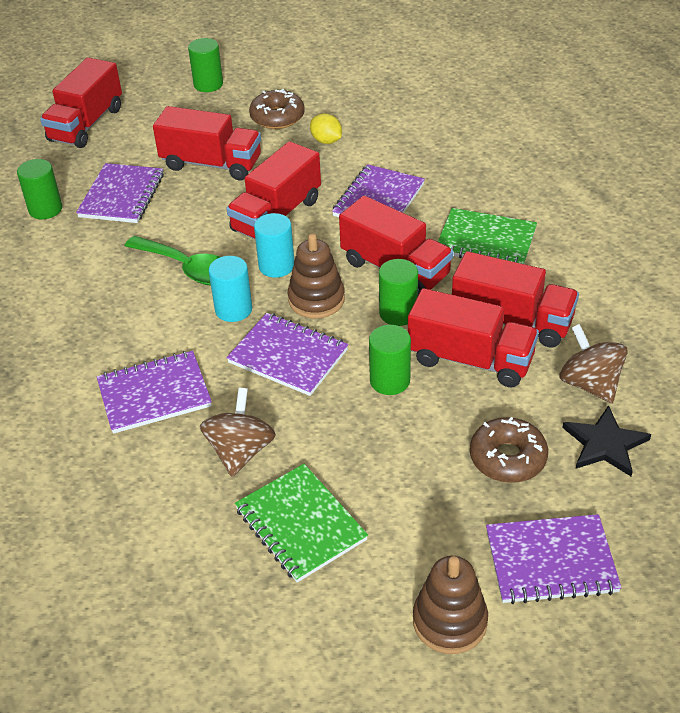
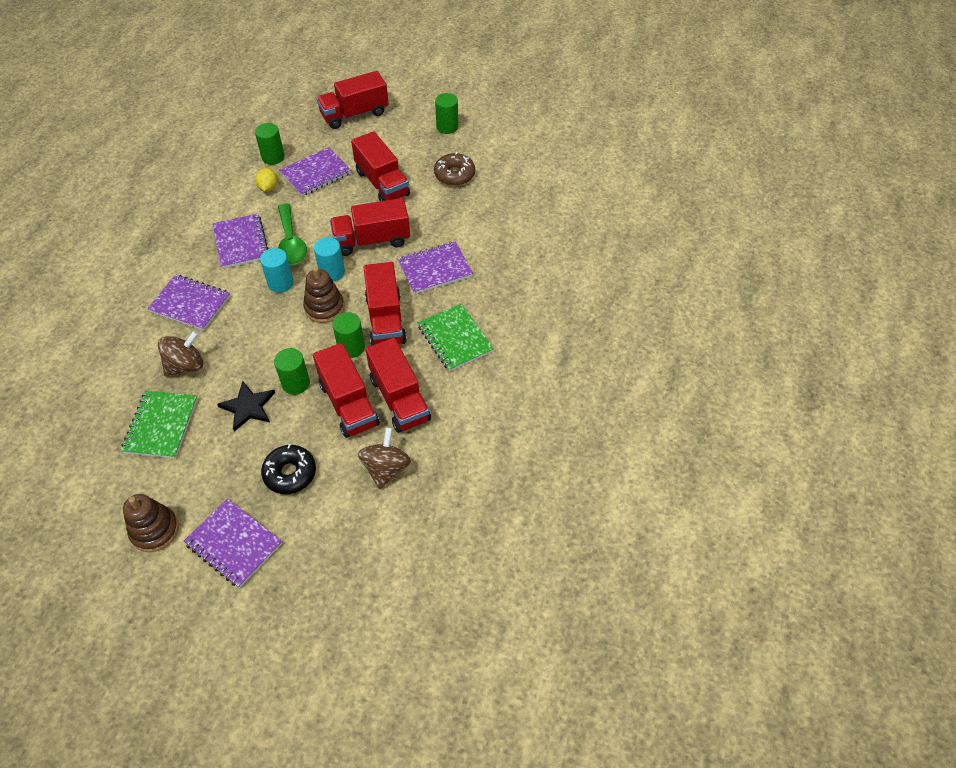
camera: 40 degrees right, 10 degrees up
(288, 356) = (270, 330): purple notebook -> purple notebook (241, 243)
(326, 141) = (459, 209): yellow lemon -> yellow lemon (268, 188)
(507, 458) = (290, 473): brown donut -> black donut
(605, 444) = (345, 508): black star -> black star (248, 407)

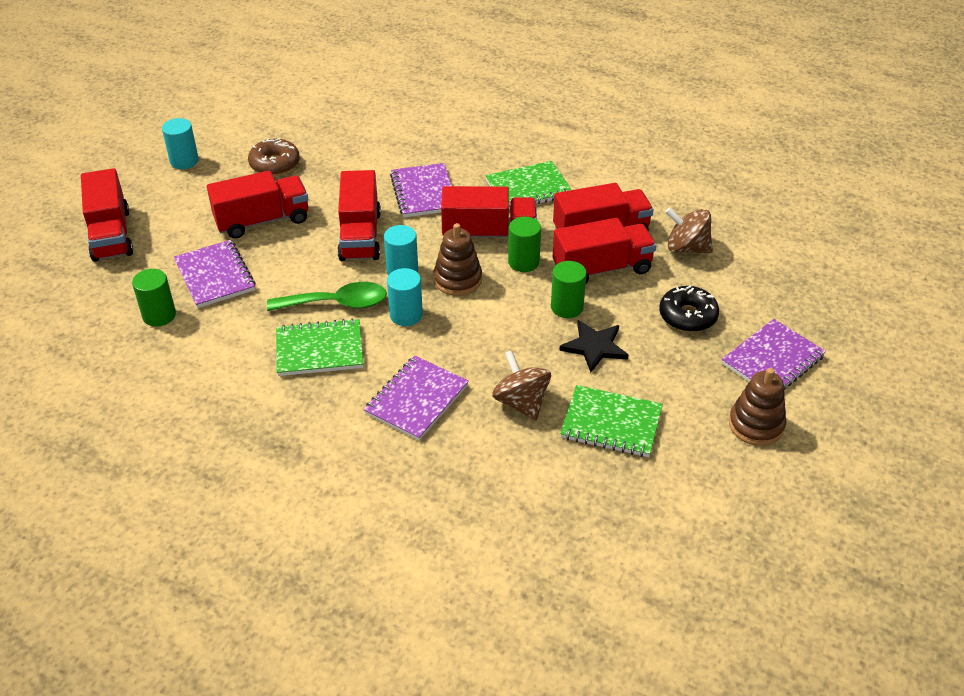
camera: 80 degrees left, 10 degrees down
(241, 243) = (319, 350): purple notebook -> green notebook
(268, 188) = (221, 322): yellow lemon -> none
(447, 127) = (184, 161): green cylinder -> turquoise cylinder

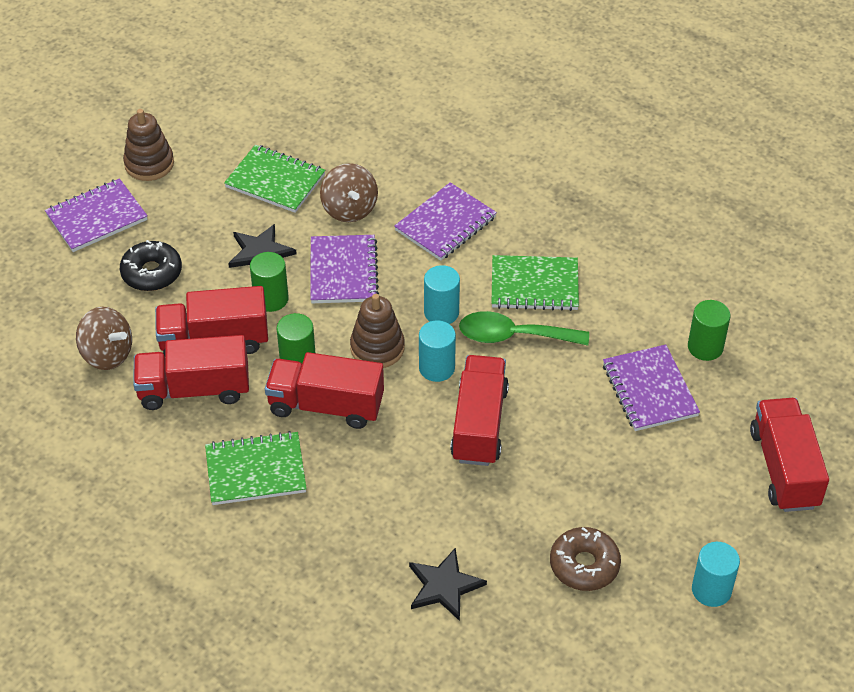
camera: 170 degrees left, 5 degrees up
(262, 220) = (598, 465): red truck -> none
(373, 143) = (444, 586): none -> black star
(424, 192) = (390, 483): purple notebook -> purple notebook (343, 271)

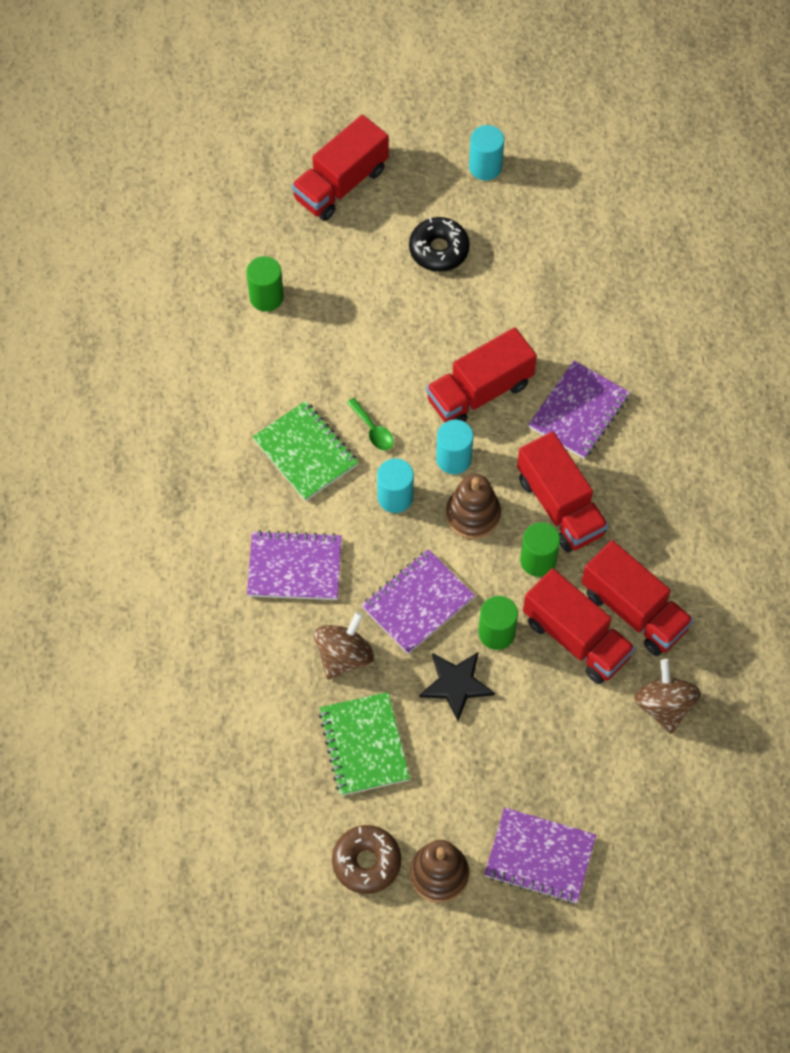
camera: 130 degrees left, 15 degrees up
(152, 273) = (555, 751): black donut -> black donut (439, 250)
(255, 470) = (660, 505): green notebook -> none
(444, 586) = (633, 316): black star -> none
(513, 336) = (373, 430): green spoon -> green spoon, size x0.54
(584, 565) = (536, 248): brown donut -> brown donut (366, 862)
(649, 390) = (343, 306): purple notebook -> purple notebook (578, 411)

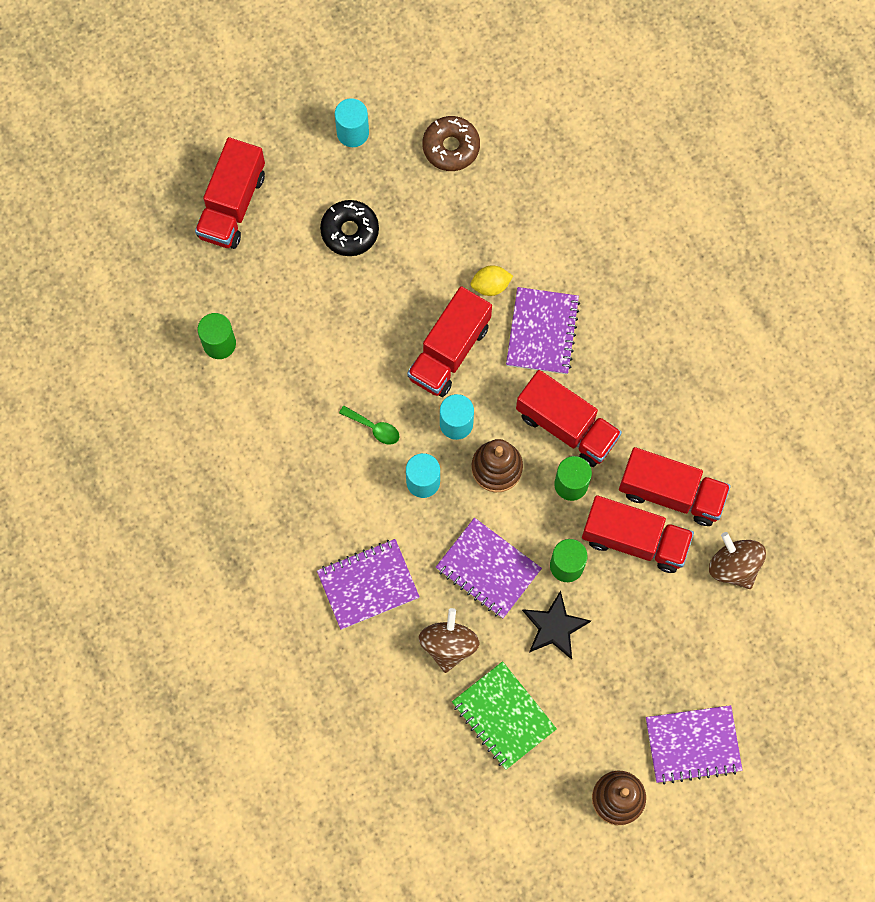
camera: 25 degrees left, 10 degrees up
(305, 452) = (326, 475): green notebook -> none
(366, 862) = (554, 816): brown donut -> brown donut (451, 147)
(418, 603) = (488, 569): purple notebook -> purple notebook turned 75 degrees counterclockwise
(549, 350) = (490, 285): none -> yellow lemon

